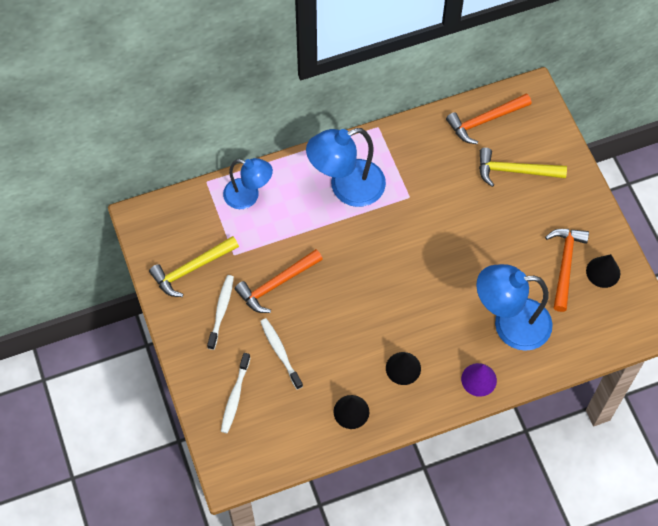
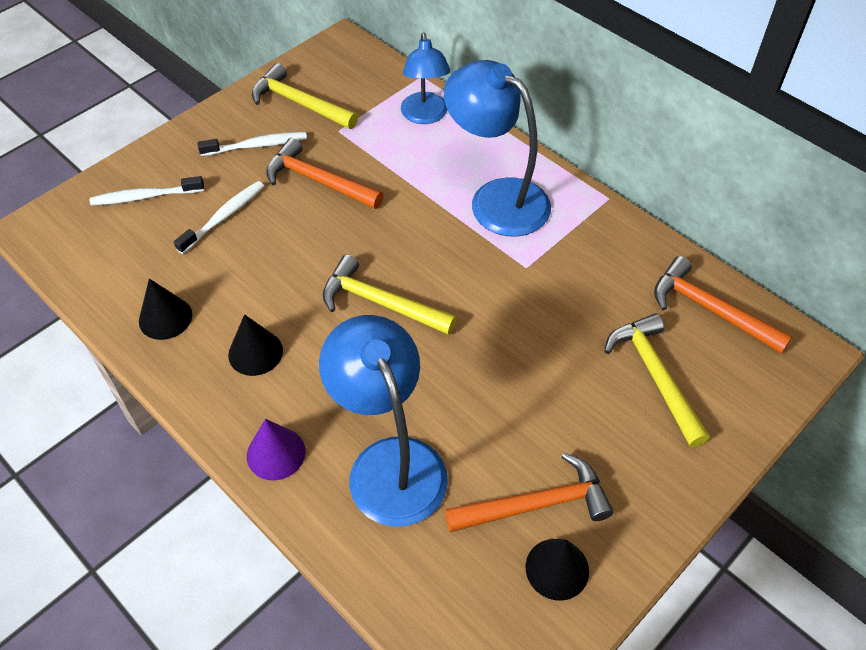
camera: 65 degrees right, 10 degrees down
(398, 286) = (380, 303): none -> yellow hammer

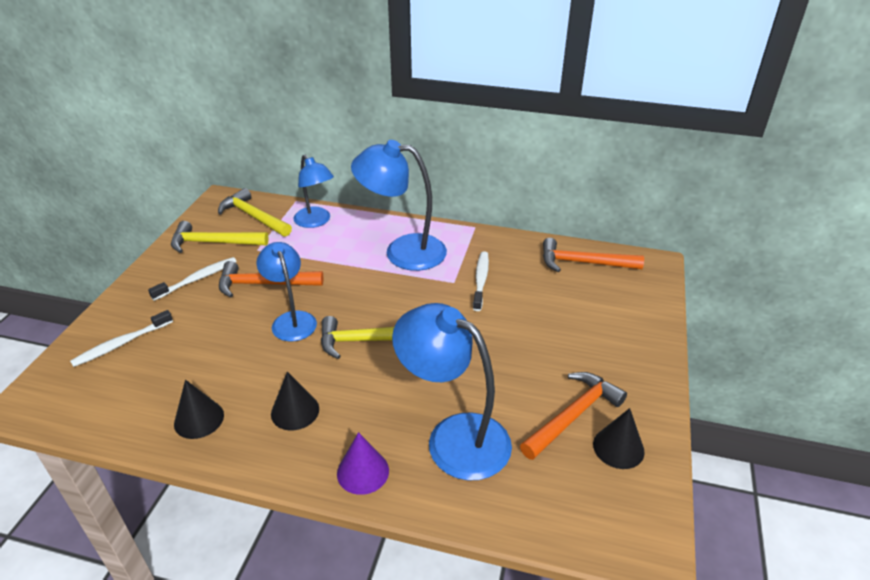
camera: 30 degrees left, 15 degrees down
(223, 217) = (202, 333): white toothbrush -> white toothbrush (480, 280)
(318, 240) = (291, 320): none -> blue lamp
(655, 376) = (582, 310): yellow hammer -> yellow hammer (253, 216)

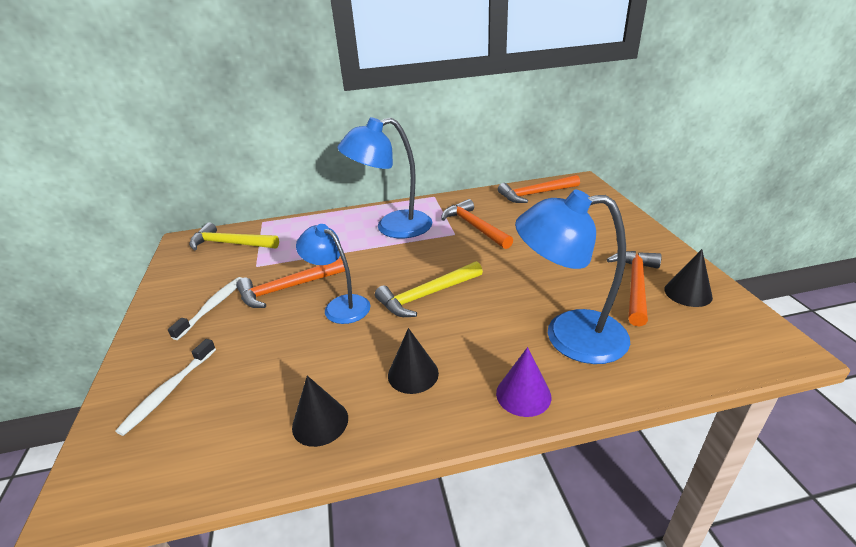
camera: 25 degrees left, 5 degrees down
(214, 243) = (205, 274): yellow hammer -> none
(316, 221) = (295, 230): blue lamp -> none
(480, 280) = (474, 226): white toothbrush -> orange hammer

